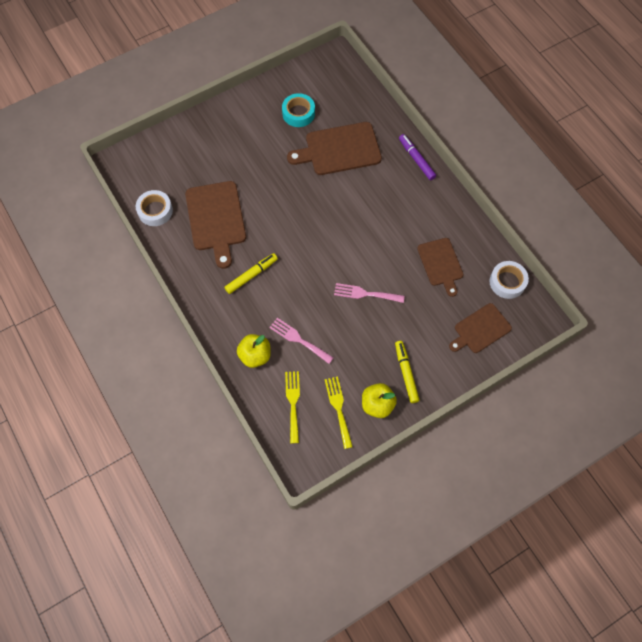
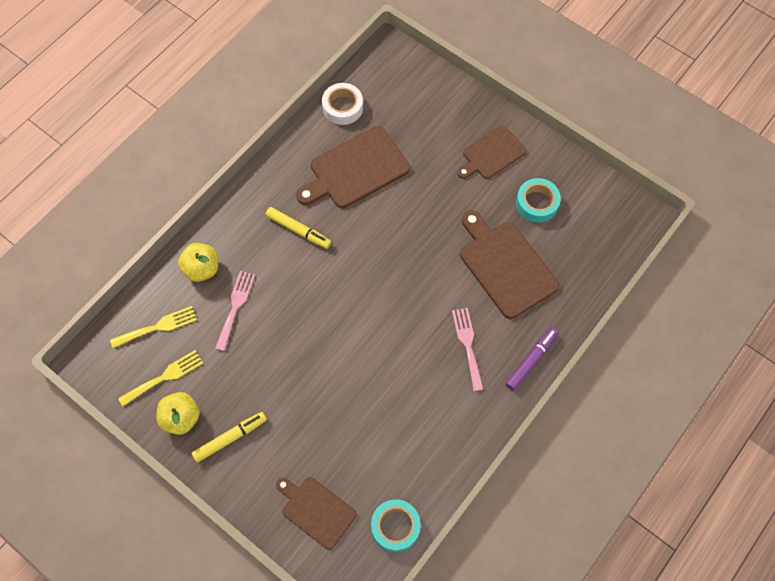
camera: 70 degrees right, 0 degrees up
(365, 294) = (318, 359): pink fork -> pink fork (467, 344)
(441, 264) = (390, 435): brown cutting board -> brown cutting board (492, 154)
(507, 282) = (395, 526): white tape -> turquoise tape

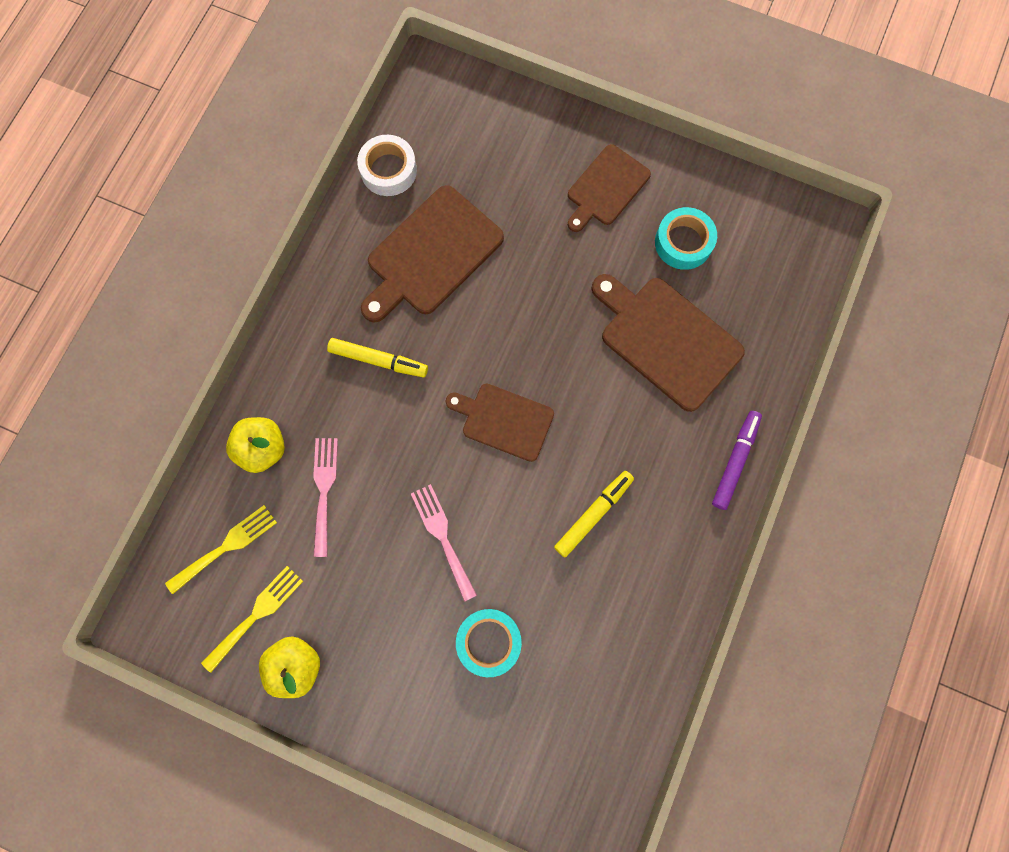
camera: 15 degrees left, 10 degrees up
(230, 438) = (370, 675): yellow marker -> yellow marker (593, 514)
(316, 510) = (513, 743): brown cutting board -> brown cutting board (504, 420)
(395, 526) = (622, 735): turquoise tape -> turquoise tape (489, 641)
(467, 344) = (647, 461): pink fork -> pink fork (442, 536)

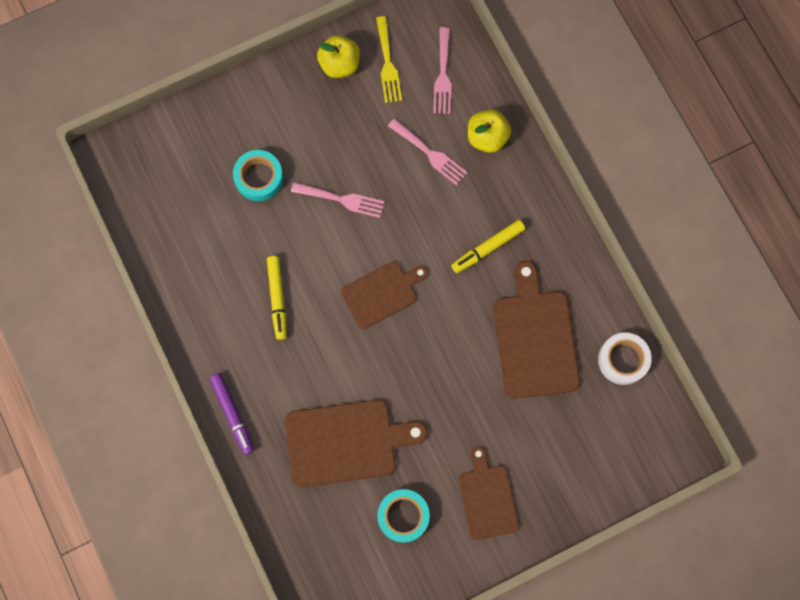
camera: 130 degrees right, 0 degrees up
(226, 546) = (443, 75): yellow fork -> pink fork

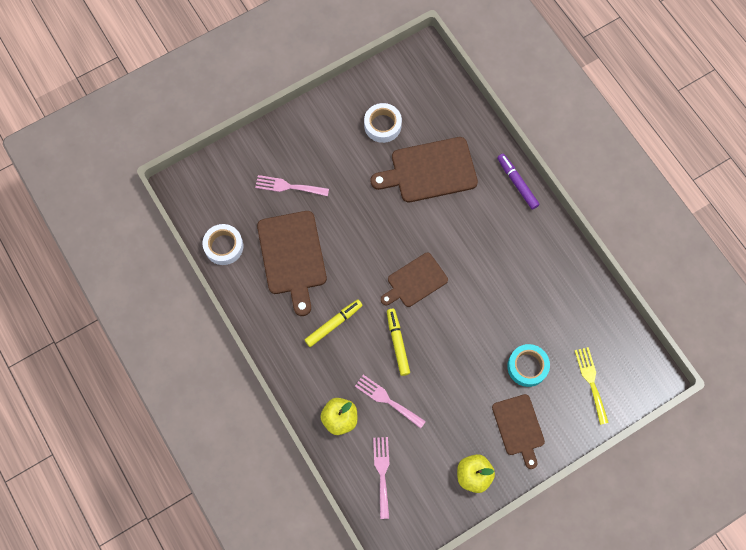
camera: 175 degrees right, 5 degrees down
(277, 298) = (496, 270): yellow marker -> yellow marker (397, 343)
(342, 200) = (456, 354): pink fork -> pink fork (288, 186)
(387, 64) = (431, 479): yellow fork -> yellow fork (591, 381)
(403, 516) = (382, 125): turquoise tape -> white tape
(487, 498) = (322, 142): brown cutting board -> brown cutting board (519, 427)

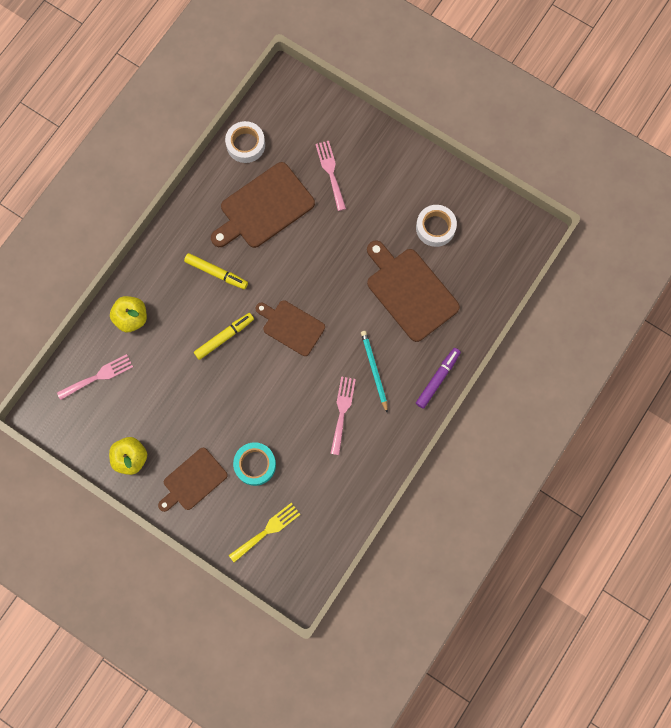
camera: 65 degrees right, 5 degrees up
(387, 400) = (167, 351): pink fork -> pink fork (342, 411)
(486, 230) = (374, 370): none -> turquoise pencil

